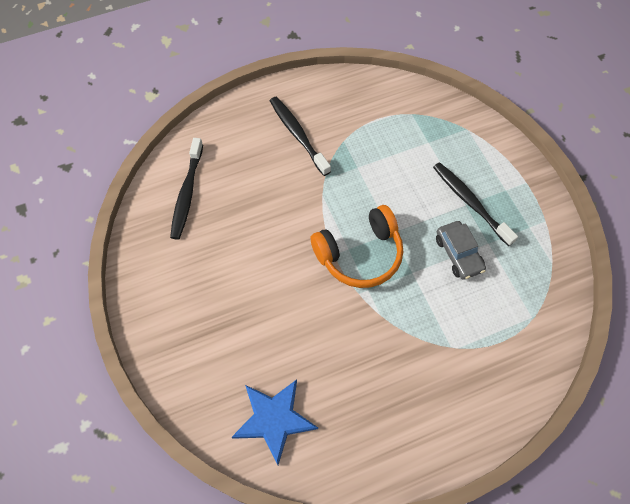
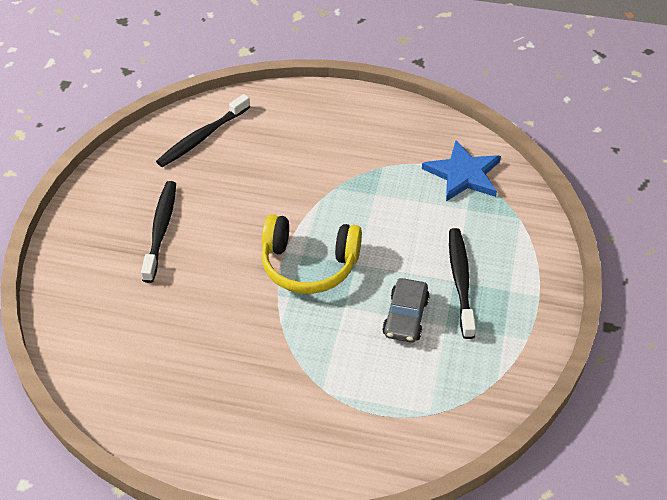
camera: 35 degrees right, 15 degrees down
(274, 419) = (110, 347): blue star -> blue star (463, 174)
(298, 135) = (343, 141): black toothbrush -> black toothbrush (161, 230)
(360, 255) = (309, 265): orange headphones -> yellow headphones

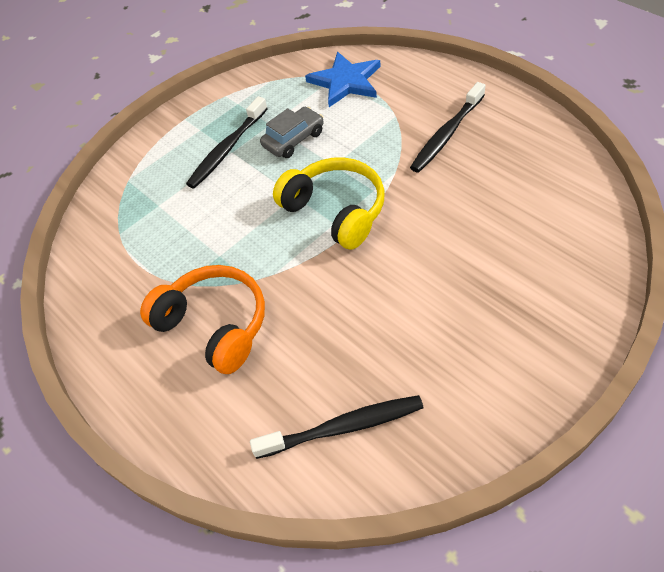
camera: 140 degrees left, 5 degrees up
(161, 230) = (459, 310): black toothbrush -> black toothbrush (446, 134)
(333, 153) = (215, 325): none -> orange headphones
(463, 174) = (123, 240): blue star -> blue star (345, 82)

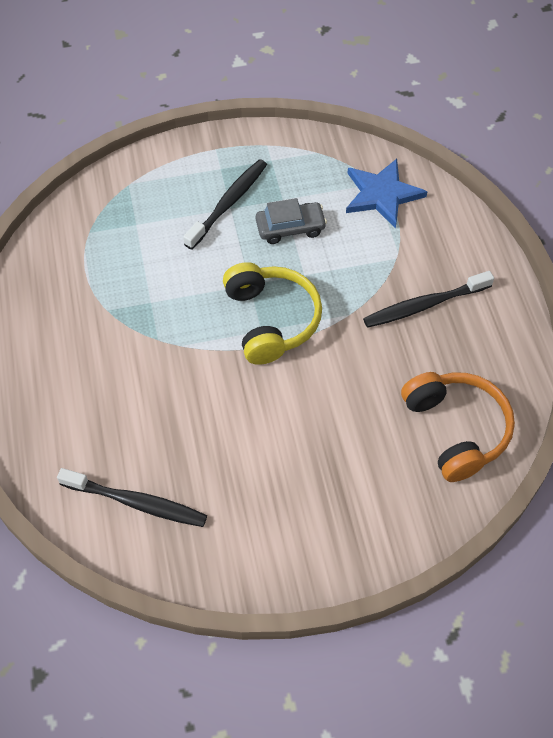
camera: 25 degrees right, 5 degrees up
(215, 325) = (105, 360): orange headphones -> orange headphones (456, 429)
(227, 149) = (228, 203): black toothbrush -> black toothbrush turned 150 degrees clockwise

